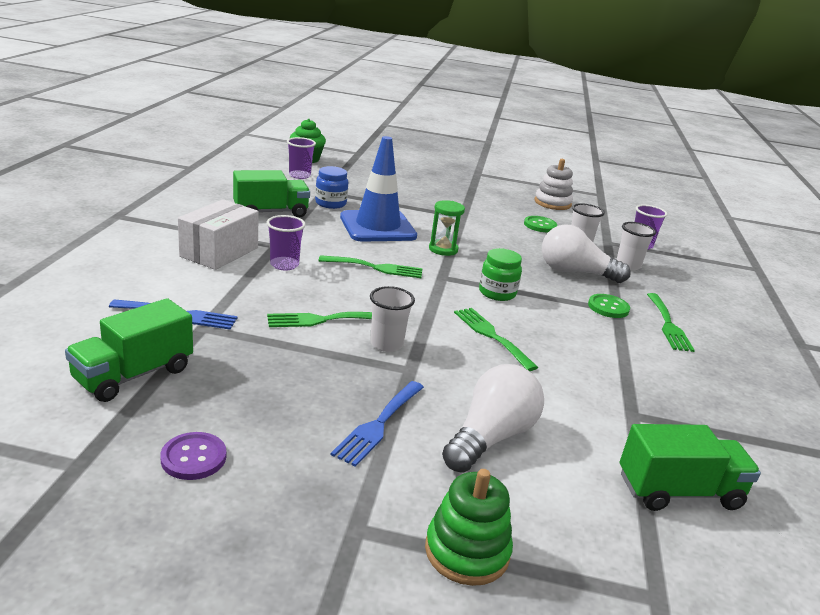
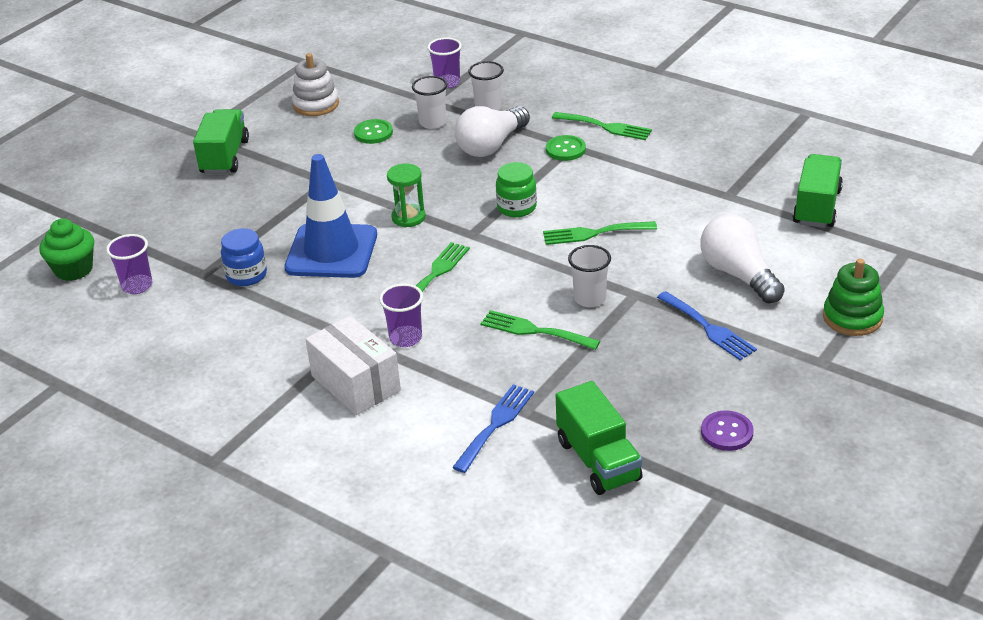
camera: 60 degrees left, 10 degrees up
(271, 212) = (254, 329): green truck -> green truck (225, 157)
(322, 320) = (534, 330): green fork -> green fork turned 105 degrees clockwise

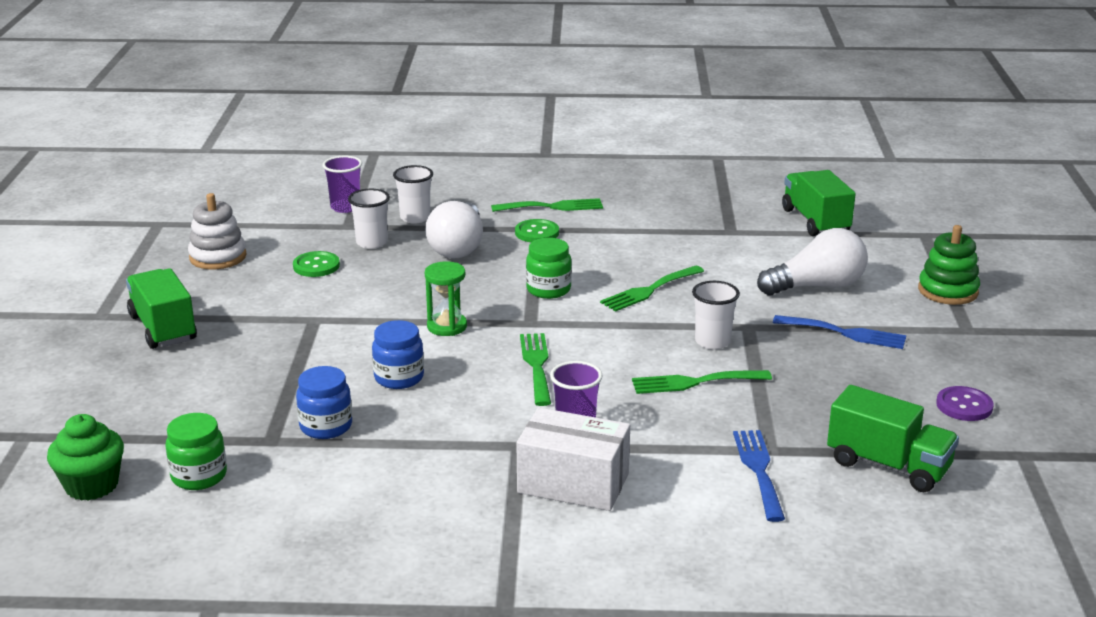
camera: 35 degrees left, 10 degrees down
(137, 286) = (199, 476): purple cup -> green jar
(331, 251) = (399, 378): blue traffic cone -> blue jar
(738, 274) = (817, 286): white light bulb -> white light bulb turned 135 degrees clockwise

